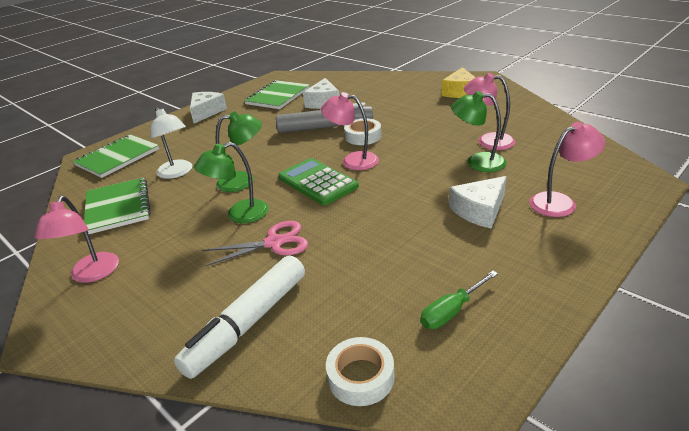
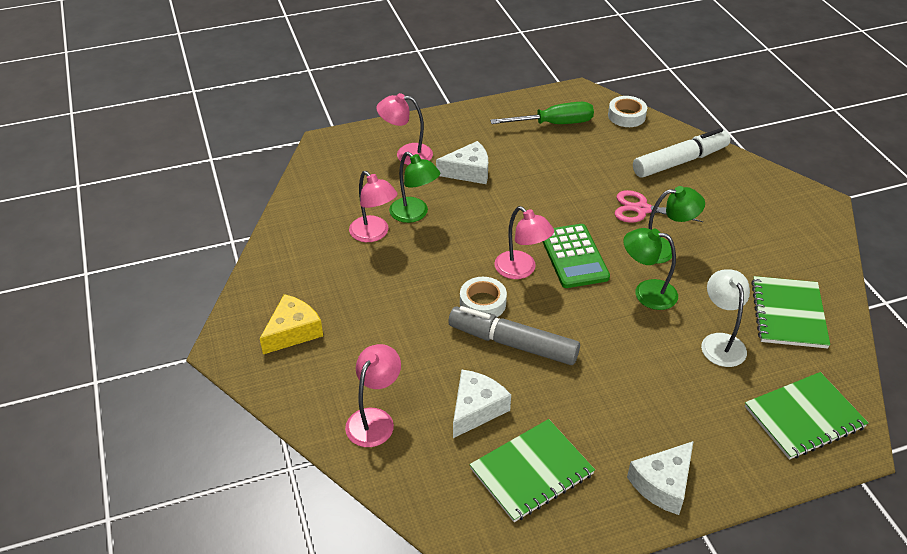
camera: 155 degrees left, 10 degrees up
(92, 274) = (799, 240): pink lamp -> pink lamp (374, 419)
(451, 311) = (554, 124): green screwdriver -> green screwdriver, size x1.55

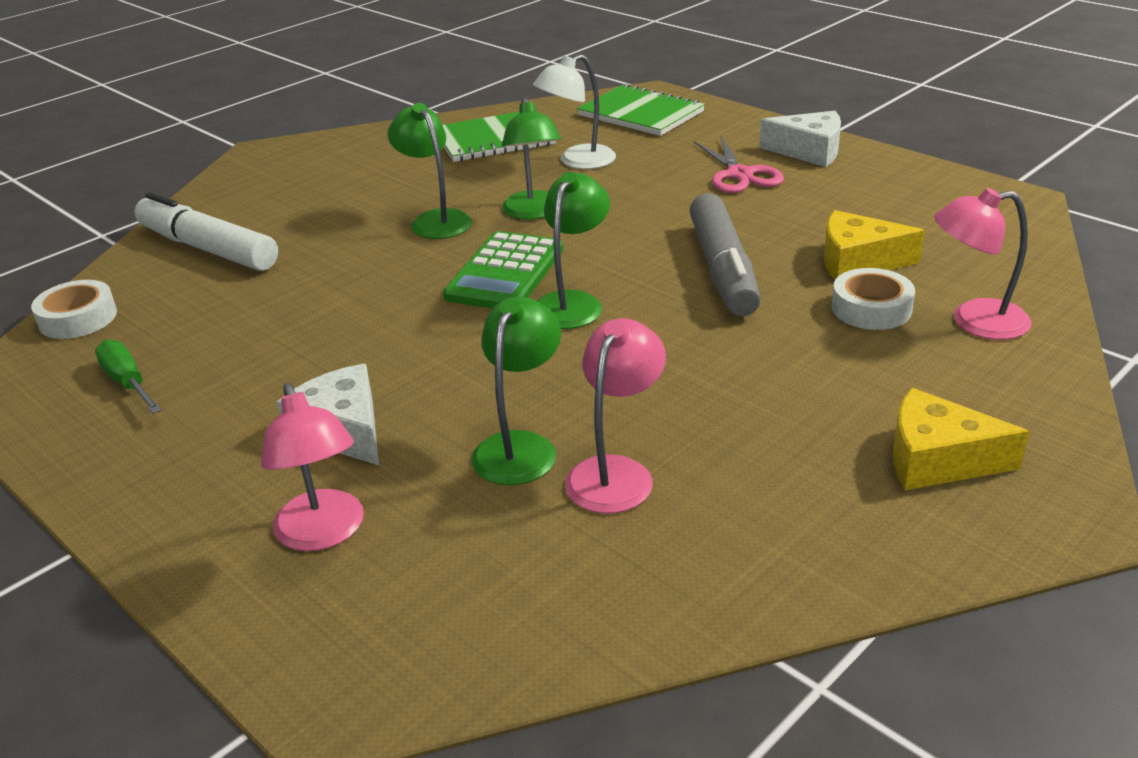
camera: 115 degrees left, 10 degrees down
(476, 409) = (858, 262): white cheese -> yellow cheese
(482, 303) = (673, 312): white tape -> white tape (871, 308)
(521, 270) = (573, 303): pink lamp -> green lamp
(531, 471) = (892, 209): green notebook -> none
(554, 124) = (128, 383): green screwdriver -> green screwdriver, size x0.65
(573, 256) = (505, 273): green calculator -> green calculator turned 150 degrees clockwise
(642, 209) = (353, 250): pink scissors -> pink scissors (739, 174)

